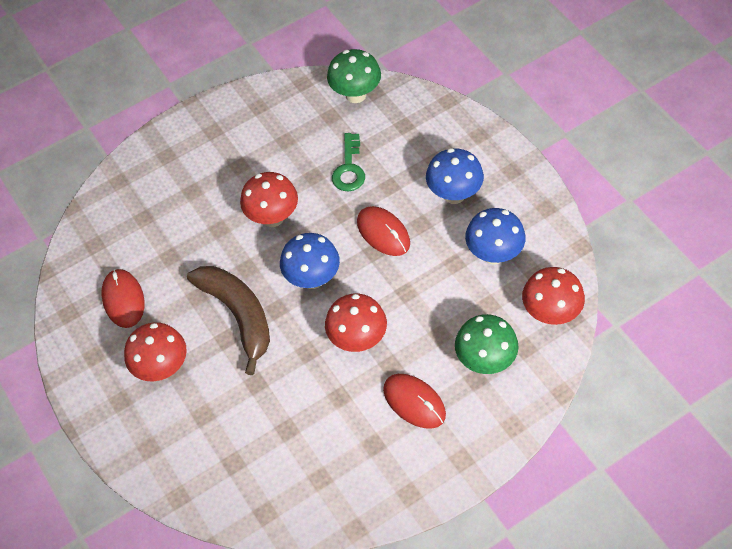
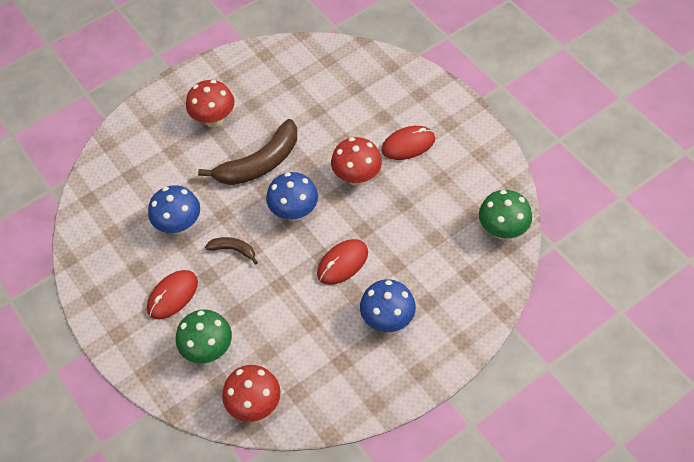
camera: 85 degrees right, 0 degrees up
(123, 299) = (276, 86): red mouse -> red mouse (408, 144)
(349, 168) = (413, 231): green key -> none
(357, 340) = (233, 250): red mushroom -> brown banana
(494, 254) = (320, 356): blue mushroom -> blue mushroom (179, 225)

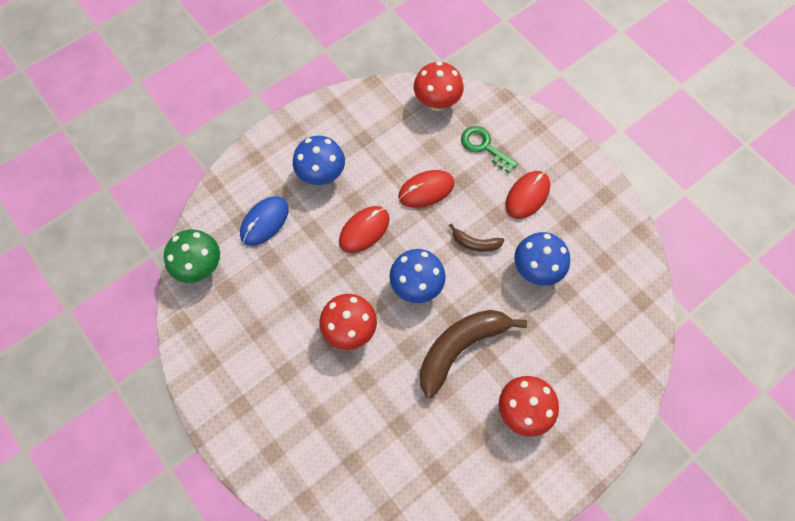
camera: 175 degrees right, 10 degrees up
(208, 350) = (484, 147): green mushroom -> green key
(408, 144) = (290, 375): red mouse -> red mouse (426, 190)
(444, 272) = (264, 222): none -> blue mouse

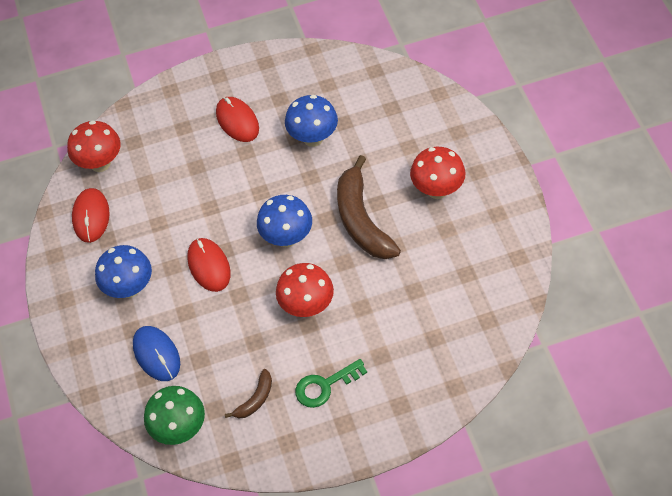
camera: 65 degrees left, 10 degrees down
(426, 190) = (191, 201): red mouse -> red mouse (91, 216)
(475, 243) = (265, 177): brown banana -> brown banana (255, 399)
(484, 147) = (169, 139): green key -> green key (325, 386)

